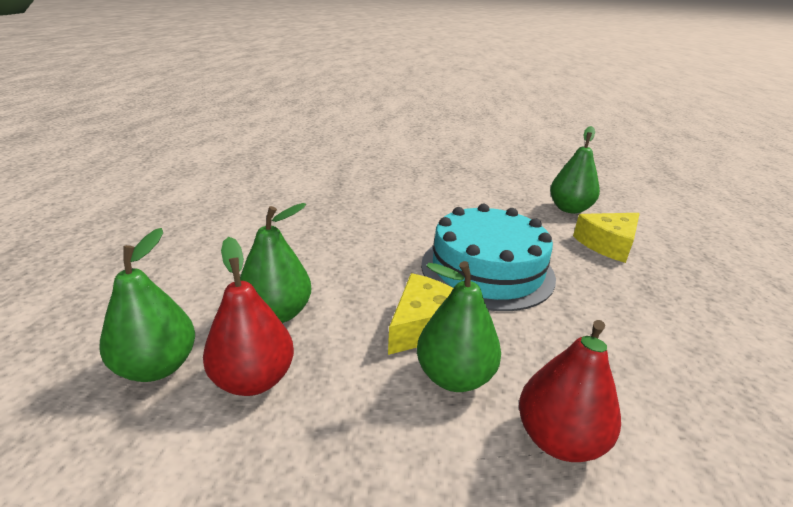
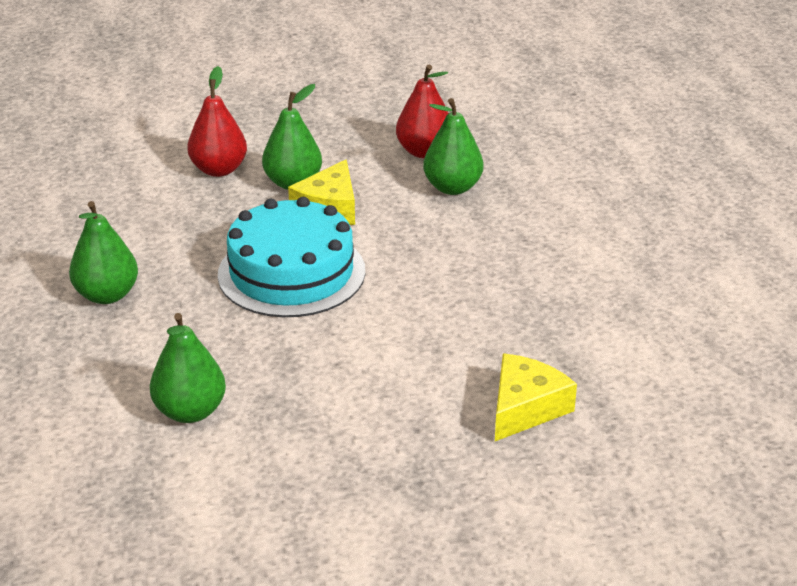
camera: 160 degrees right, 5 degrees up
(157, 367) = (492, 143): green pear -> green pear (107, 295)
(608, 244) = (146, 349): yellow cheese -> yellow cheese (525, 408)

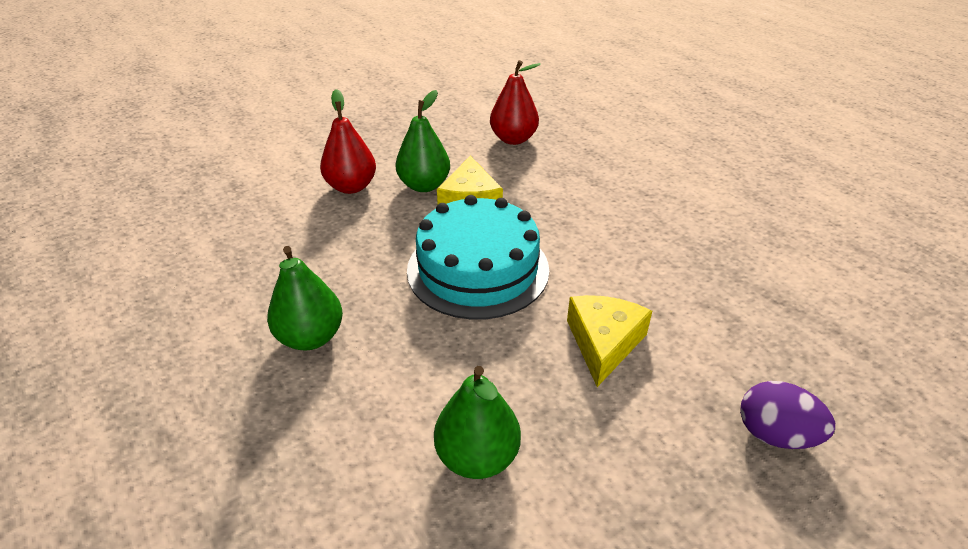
camera: 20 degrees left, 5 degrees up
(452, 187) = (557, 163): green pear -> none
(456, 460) = (775, 434): none -> purple egg
(525, 408) = (783, 354): yellow cheese -> yellow cheese (603, 343)

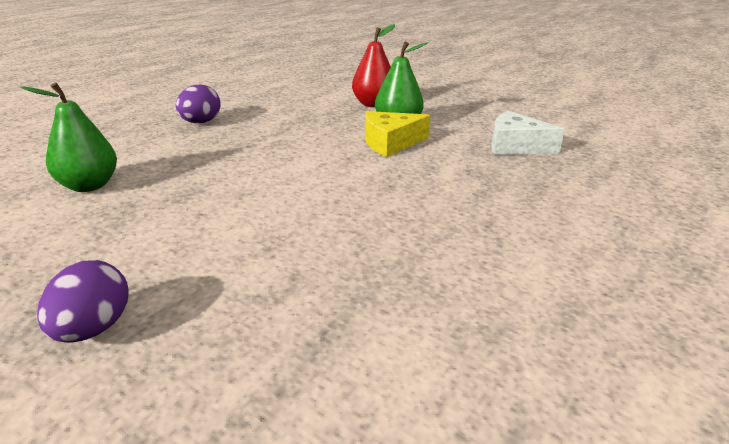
camera: 70 degrees right, 10 degrees down
(311, 337) = (200, 122): green pear -> purple egg
(478, 269) = (296, 158): turquoise cake -> none
(513, 139) = (515, 146): red pear -> white cheese
(603, 343) = (217, 221): yellow cheese -> none

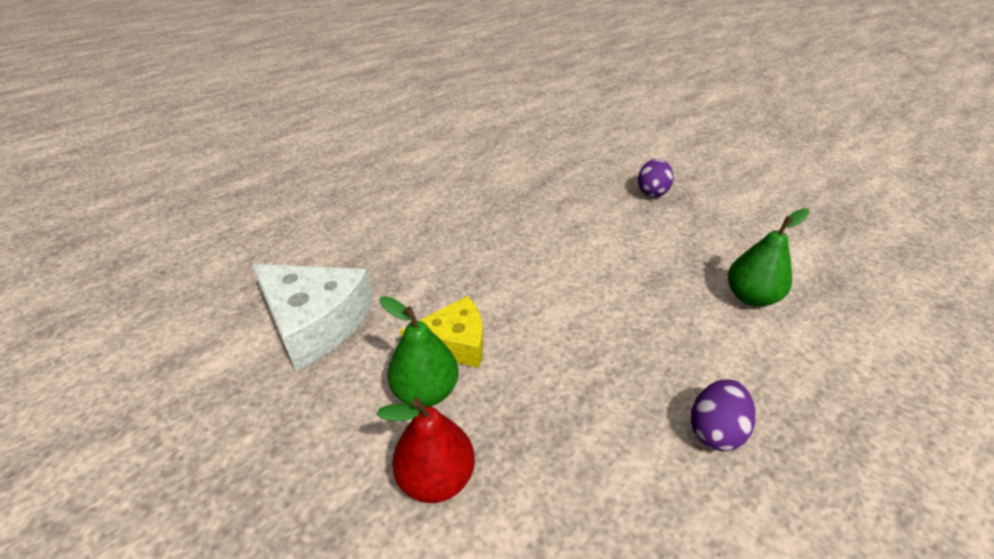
camera: 170 degrees left, 10 degrees up
(515, 146) = (315, 322): white cheese -> white cheese, size x1.57

